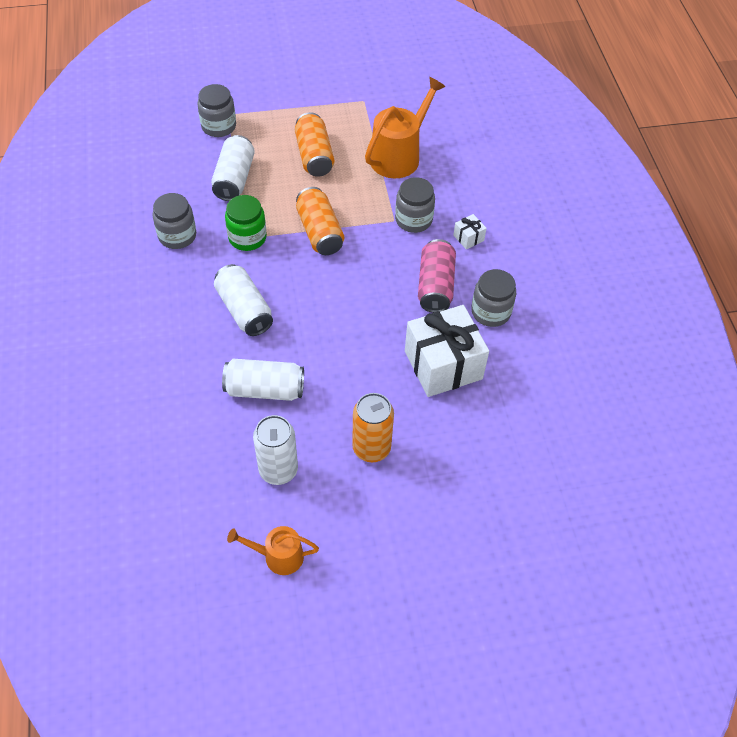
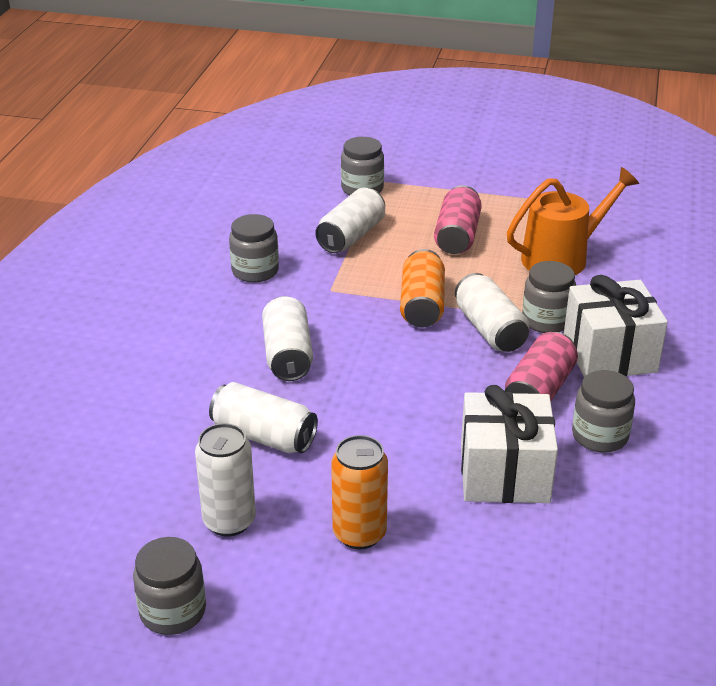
camera: 25 degrees right, 20 degrees down
(247, 238) = (333, 291): green jar -> none
(278, 556) = (173, 611): orange watering can -> grey jar
(314, 156) = (457, 236): orange can -> pink can
(378, 240) = (490, 329): none -> white can
(468, 238) = (609, 354): white gift -> white gift, size x2.43

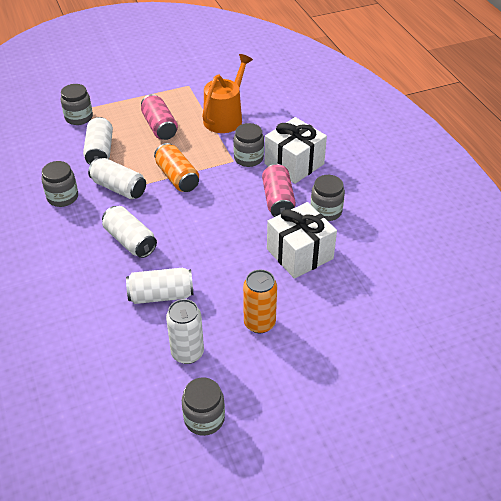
camera: 35 degrees left, 10 degrees up
(490, 329) = (225, 176): white can -> white can (119, 188)

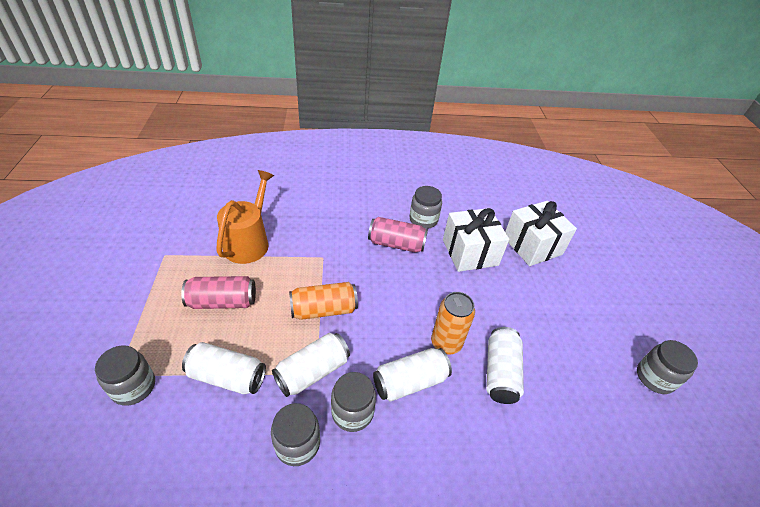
camera: 75 degrees left, 0 degrees up
(187, 353) = (579, 370): white can -> none
(225, 118) = (249, 242): orange watering can -> orange watering can turned 60 degrees clockwise
(248, 158) = (325, 245): grey jar -> grey jar (352, 412)
(259, 323) = (547, 304): orange can -> orange can (446, 343)
(294, 164) = (352, 218): white gift -> white gift (532, 245)

